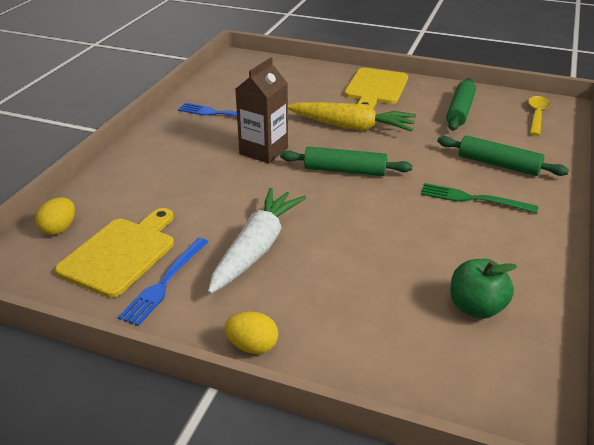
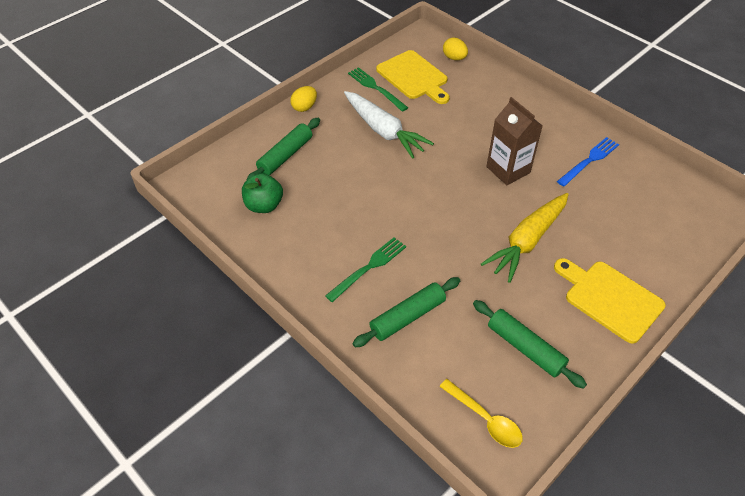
camera: 115 degrees right, 15 degrees up
(164, 283) = (375, 88): blue fork -> green fork
(344, 170) = (452, 207): green rolling pin -> green rolling pin (285, 155)

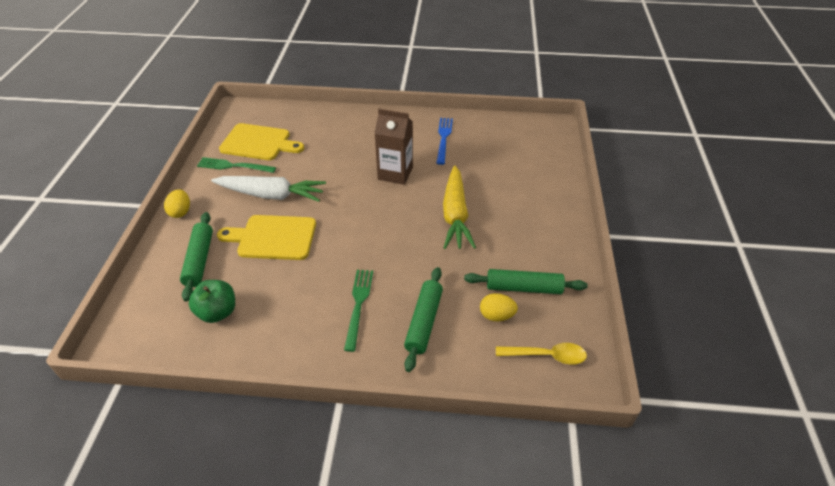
camera: 40 degrees left, 5 degrees down
(454, 58) = (279, 114): yellow egg -> yellow egg (496, 315)
(610, 298) = (542, 220): yellow cutting board -> yellow cutting board (273, 237)

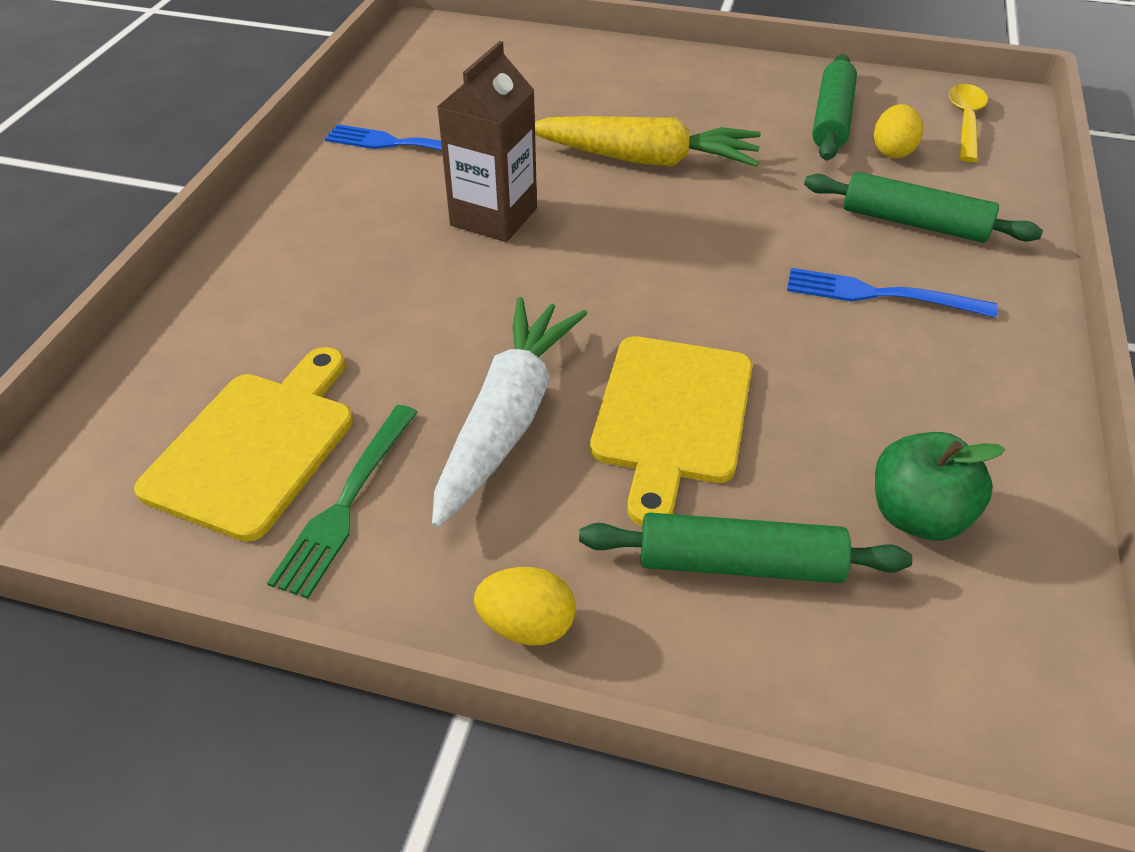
camera: 80 degrees left, 0 degrees up
(358, 304) = (878, 294): green fork -> blue fork

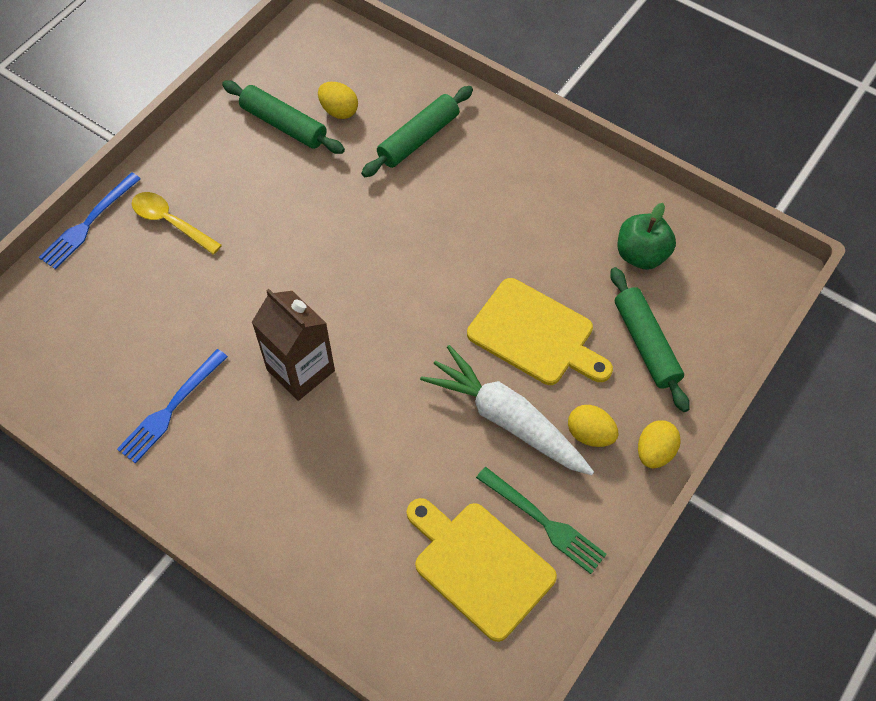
camera: 70 degrees left, 15 degrees up
(524, 525) = (590, 434): none -> yellow egg
(644, 159) = (276, 254): yellow carrot -> none
(739, 563) = (646, 344): green rolling pin -> green rolling pin turned 45 degrees counterclockwise
(878, 294) = (476, 190): blue fork -> blue fork (88, 224)
(965, 122) = (326, 55): yellow spoon -> yellow spoon (171, 222)

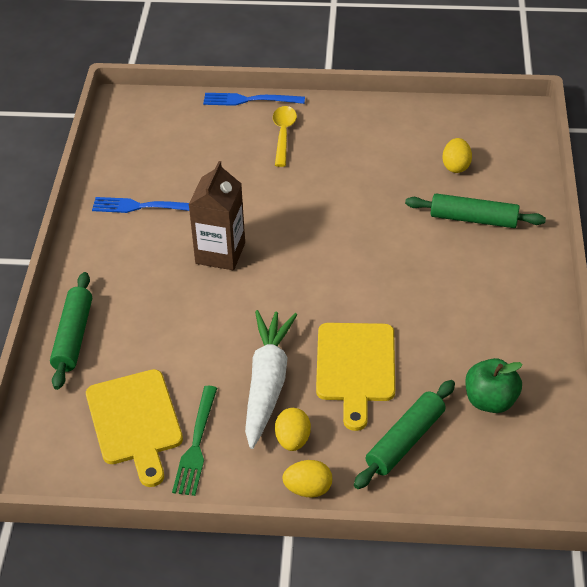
camera: 60 degrees right, 15 degrees down
(284, 125) = (415, 146): green rolling pin -> green rolling pin (73, 337)
(479, 566) = (135, 422): yellow cutting board -> yellow cutting board turned 150 degrees clockwise

